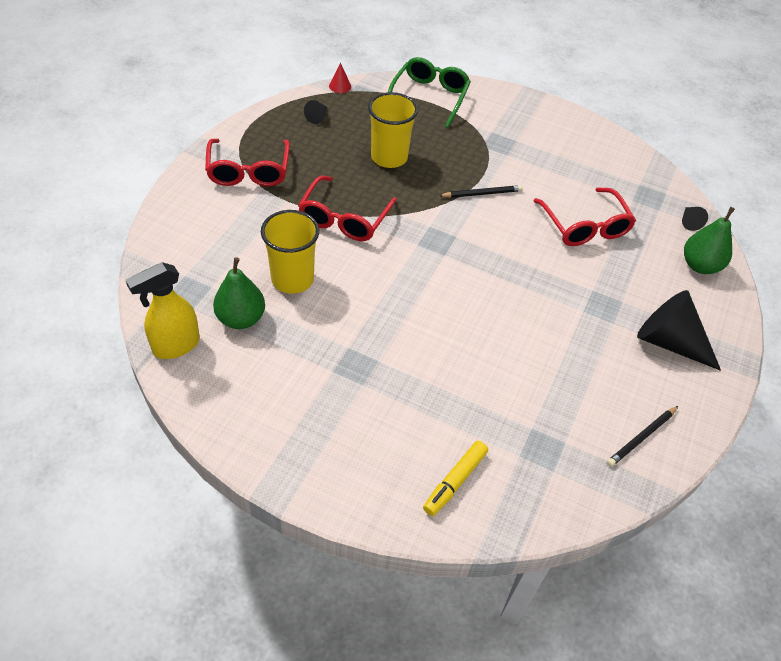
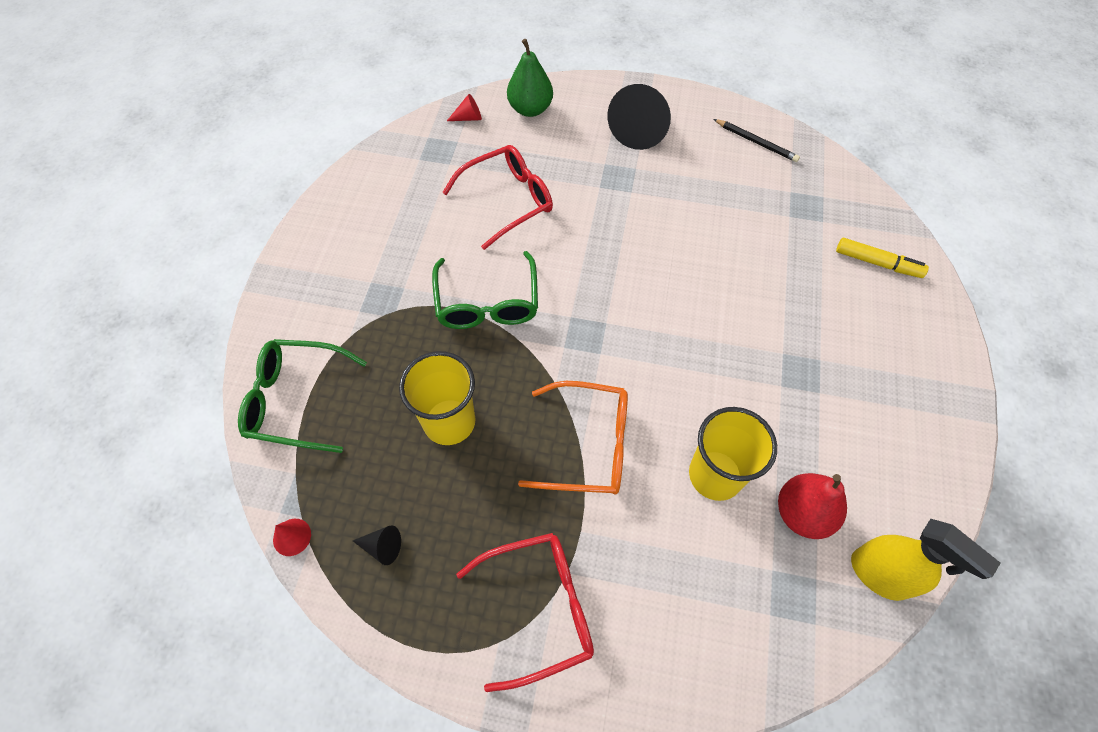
camera: 100 degrees left, 10 degrees up
(241, 318) = (802, 513): green pear -> red pear
(344, 218) = (588, 445): red glasses -> orange glasses
(482, 194) = (487, 302): black pencil -> green glasses
(689, 222) = (468, 118): black cone -> red cone

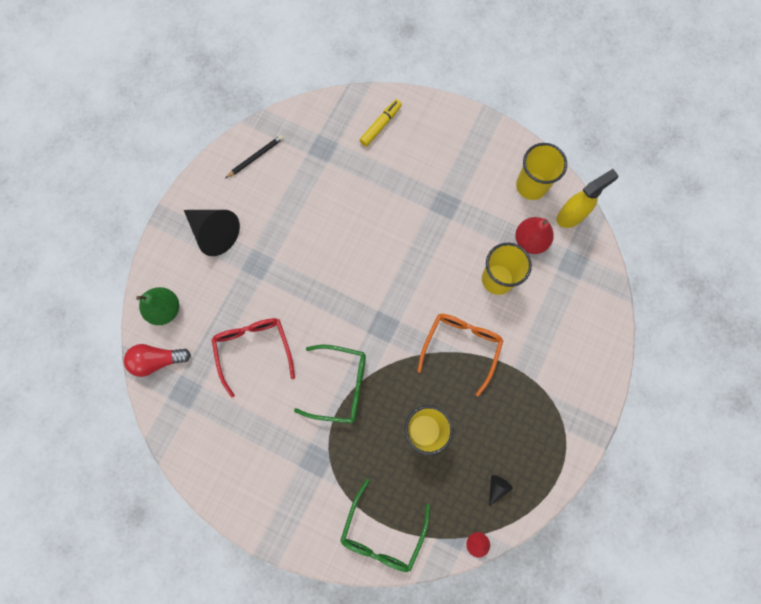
camera: 75 degrees left, 15 degrees up
(468, 118) = (157, 360): red cone -> red light bulb
(539, 608) = (551, 402): red glasses -> none
(898, 494) = (531, 186): none -> yellow cup

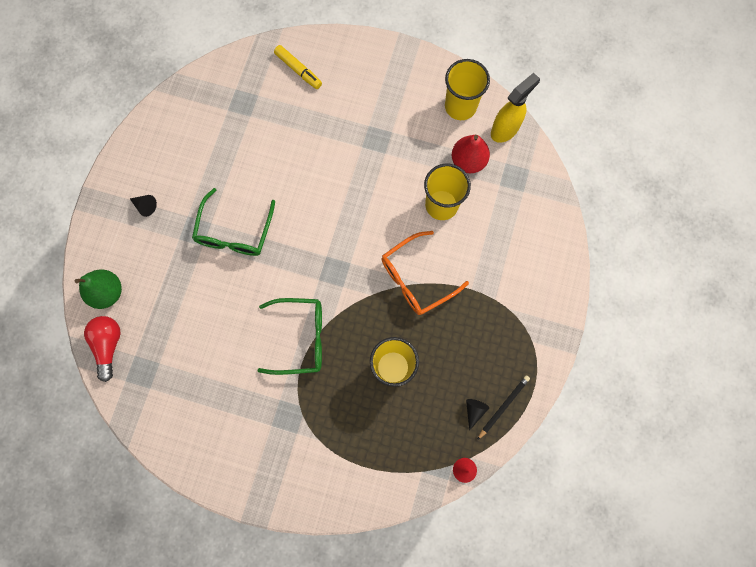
camera: 10 degrees left, 0 degrees up
(157, 360) = (108, 345): red light bulb -> red light bulb turned 105 degrees clockwise
(214, 232) = (145, 206): black cone -> black cone, size x0.44
(253, 349) = (206, 317): red glasses -> none
(255, 157) = (175, 123): black pencil -> black pencil (503, 406)
(380, 125) = (298, 70): yellow marker -> yellow marker turned 105 degrees clockwise
(382, 532) = (367, 476): green glasses -> green glasses (234, 232)
(461, 347) = (416, 278): orange glasses -> orange glasses turned 135 degrees counterclockwise

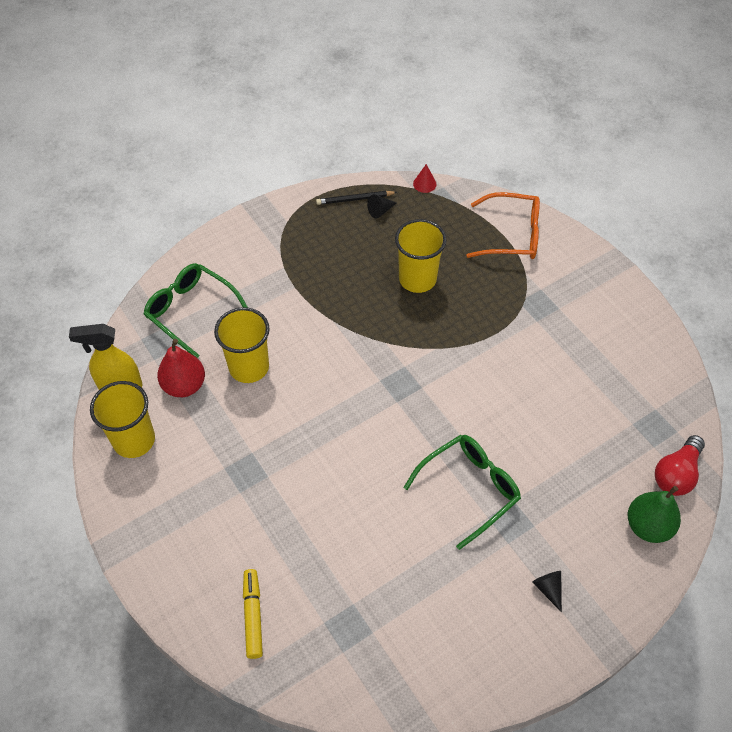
camera: 140 degrees left, 20 degrees down
(300, 338) = (479, 353): green glasses -> green glasses (191, 311)
(416, 278) = (333, 326): orange glasses -> orange glasses (512, 235)

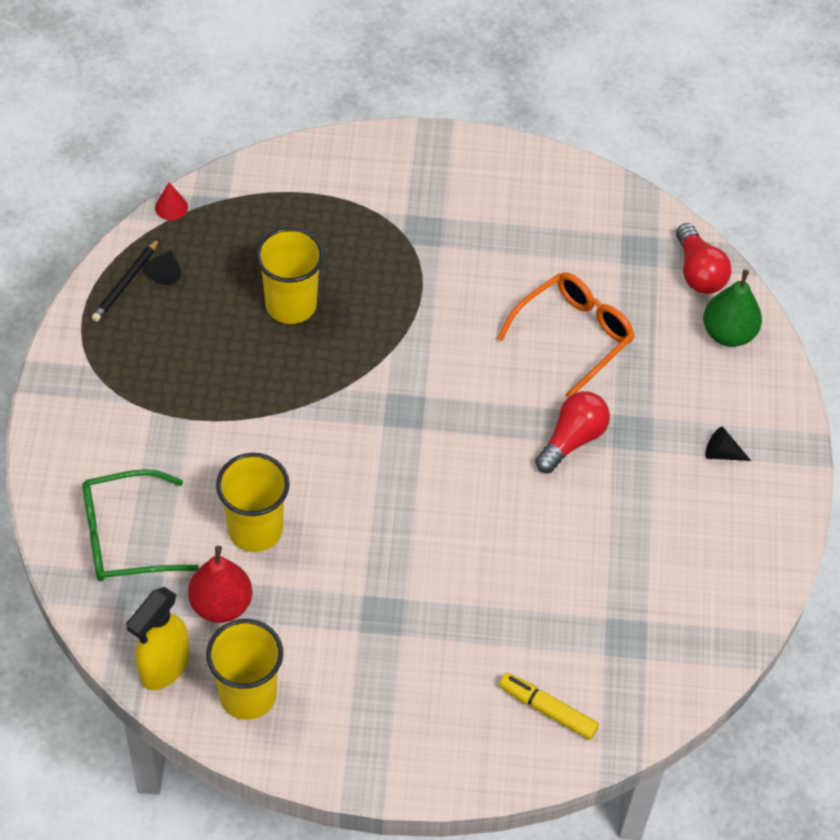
camera: 55 degrees left, 0 degrees up
(469, 489) = (572, 439): green glasses -> red light bulb
(512, 235) = (317, 186): orange glasses -> orange glasses (573, 336)

